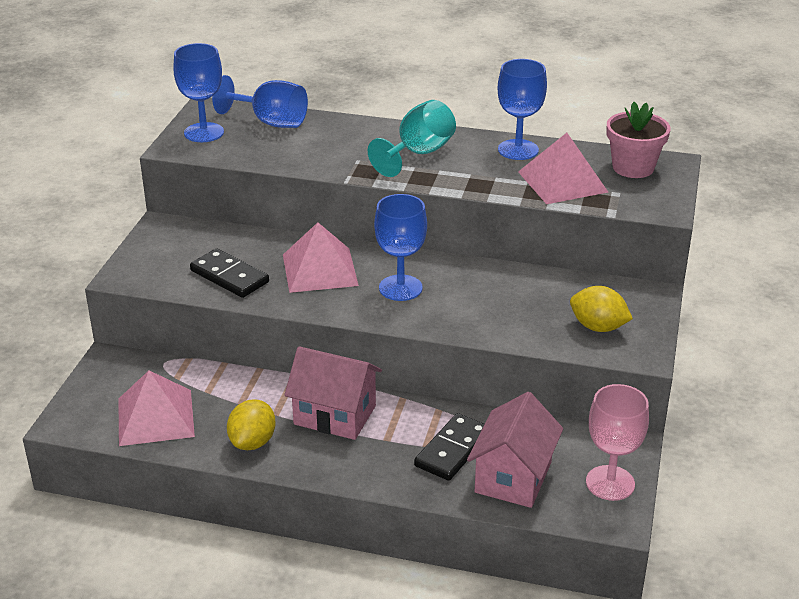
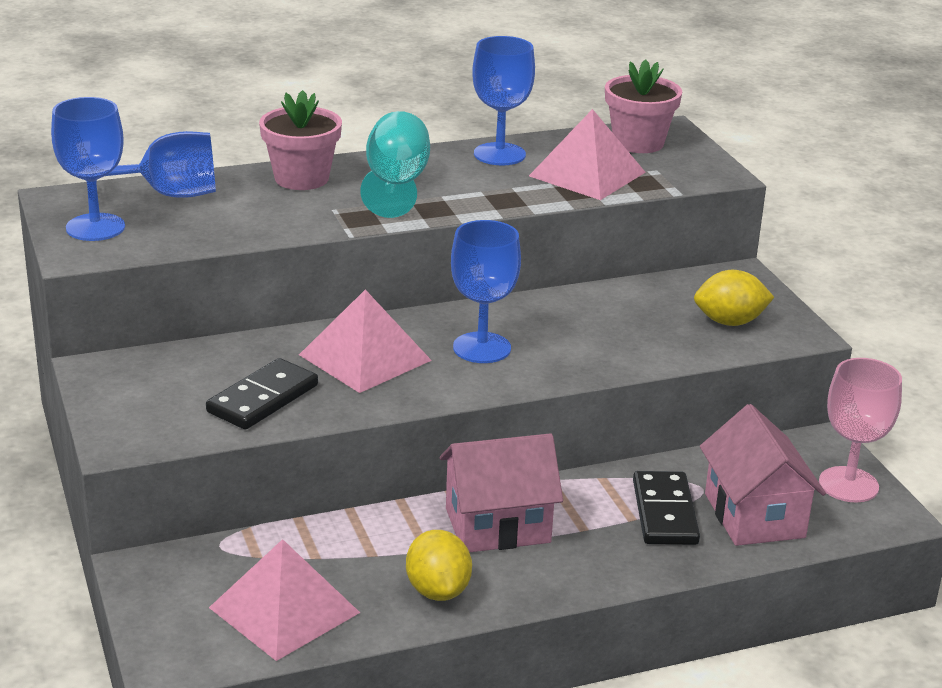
camera: 35 degrees left, 5 degrees down
(229, 276) = (263, 399): black domino -> black domino turned 60 degrees counterclockwise
(364, 132) = (301, 178): none -> pink flower pot

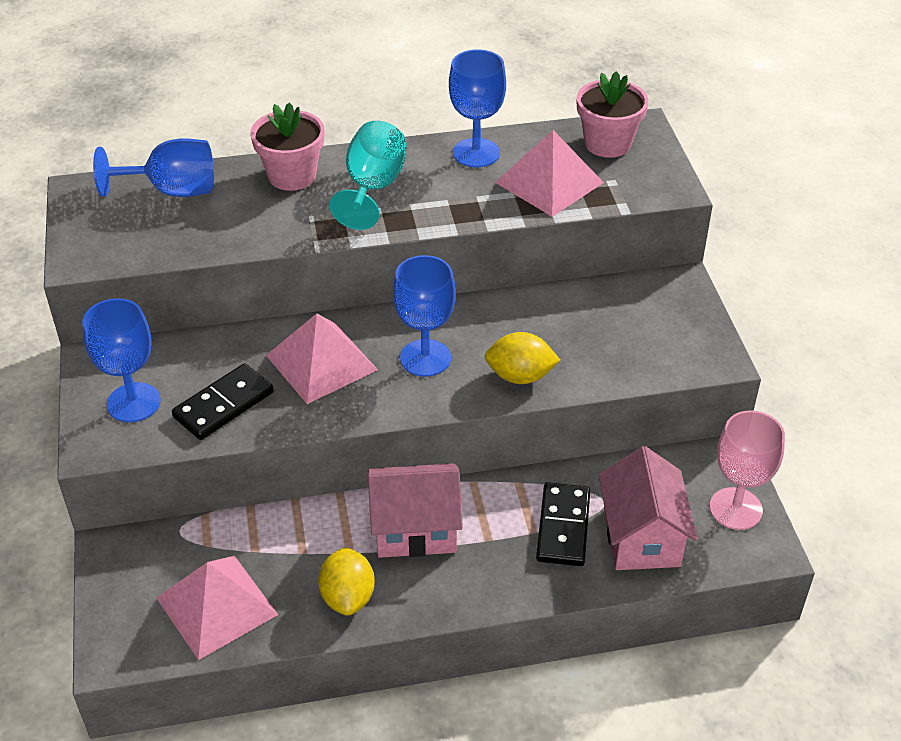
camera: 10 degrees right, 15 degrees up
(95, 227) = (101, 228): blue goblet -> blue goblet (133, 402)
(730, 322) = (655, 341): yellow lemon -> yellow lemon (520, 376)

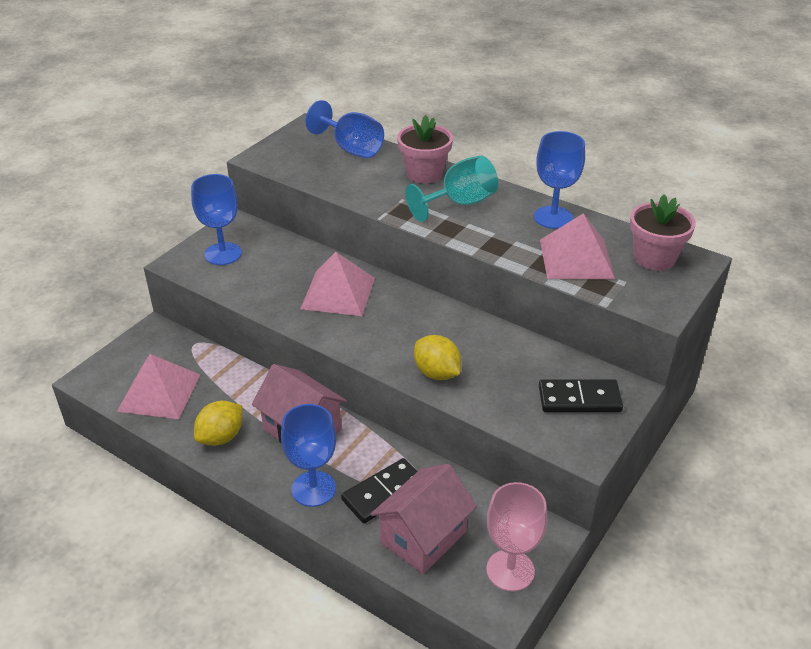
camera: 45 degrees right, 5 degrees down
(224, 405) = (260, 282): black domino -> black domino (579, 399)
(425, 358) = (396, 327): blue goblet -> blue goblet (313, 489)

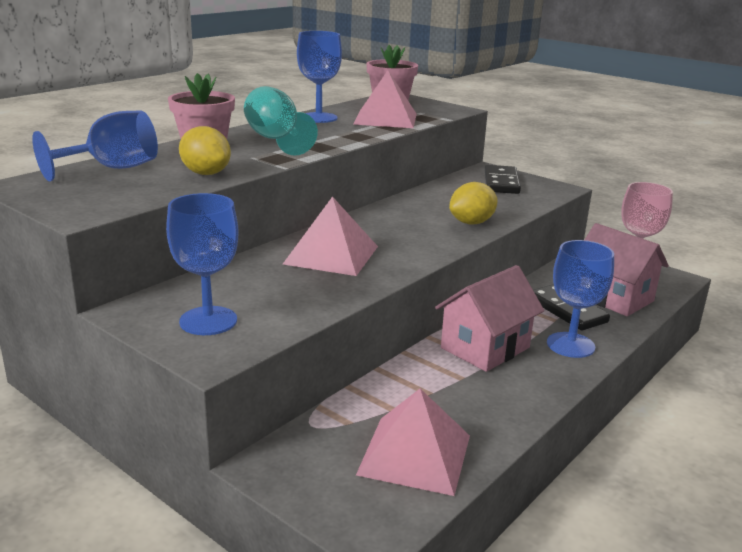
camera: 85 degrees left, 15 degrees down
(221, 437) = (501, 401): yellow lemon -> yellow lemon (206, 173)

